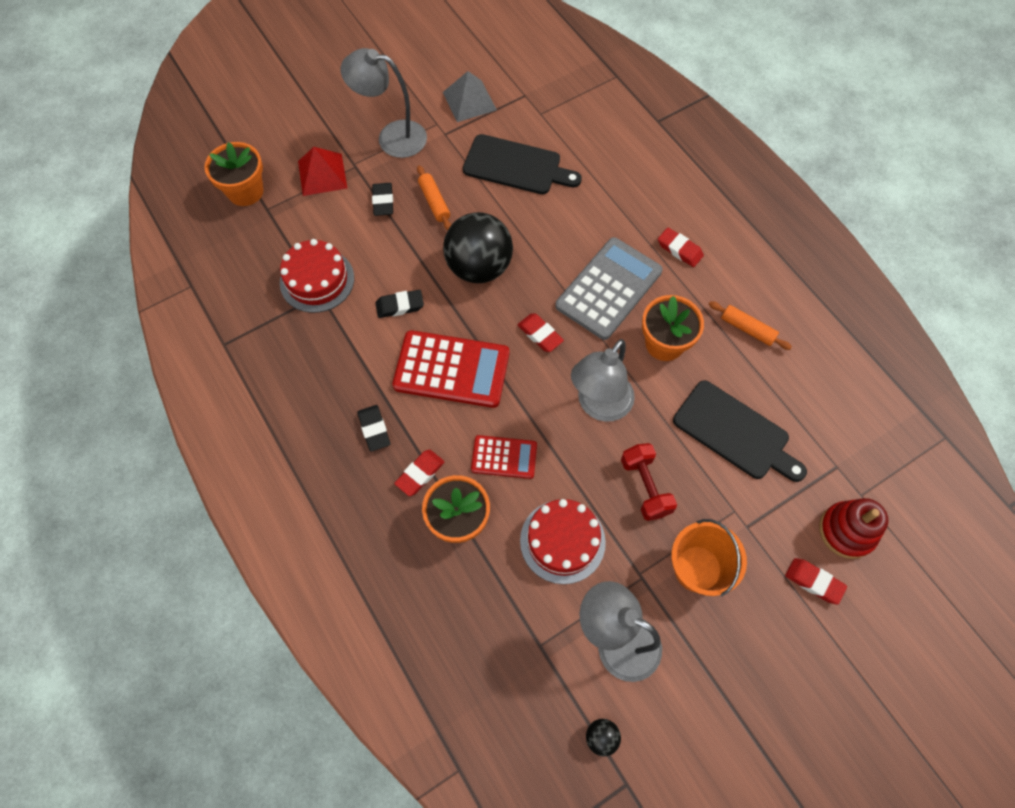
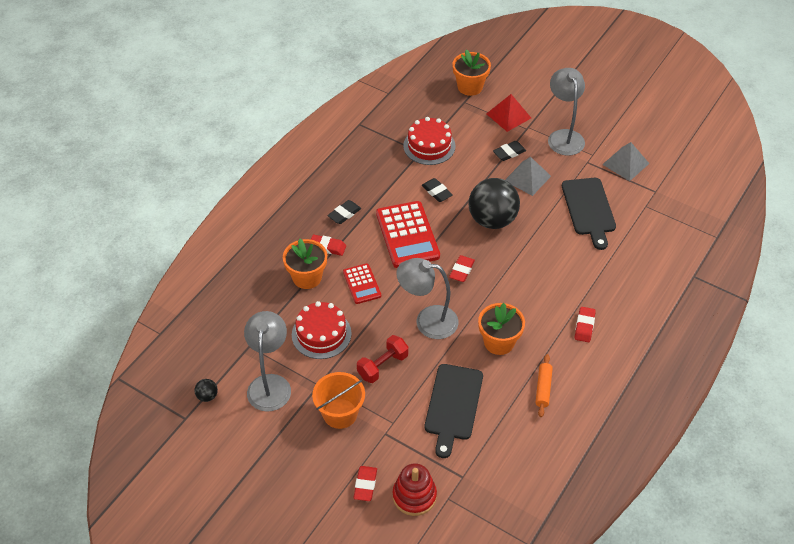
camera: 65 degrees right, 15 degrees down
(434, 202) = (527, 178): orange rolling pin -> grey pyramid
(608, 289) = (522, 296): grey calculator -> none

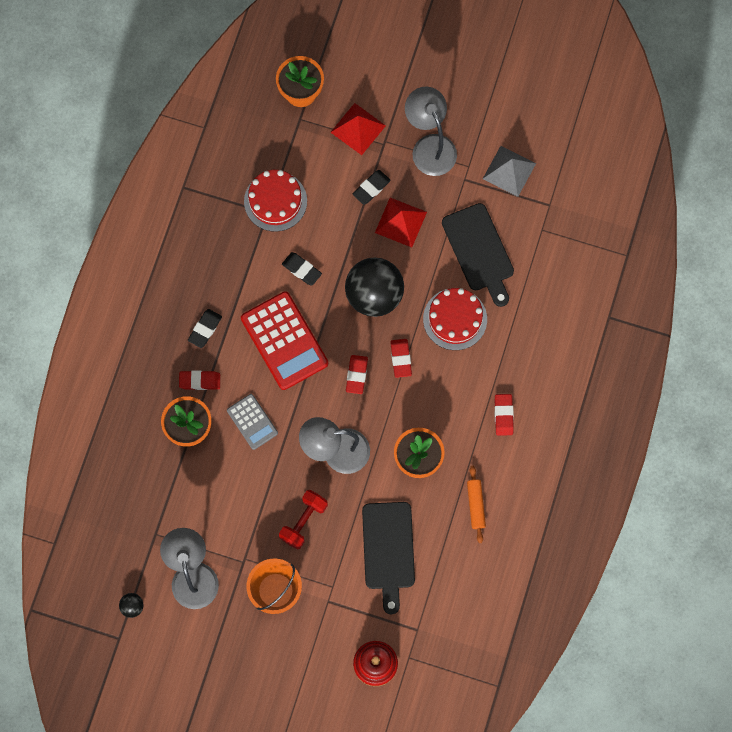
camera: 15 degrees left, 25 degrees up
(321, 334) = (227, 498): red cake -> red cake (455, 319)
(362, 284) = (252, 422): red calculator -> grey calculator
(365, 485) = (324, 665): red eraser -> red eraser (401, 359)
(527, 178) = (400, 222): grey pyramid -> red pyramid

